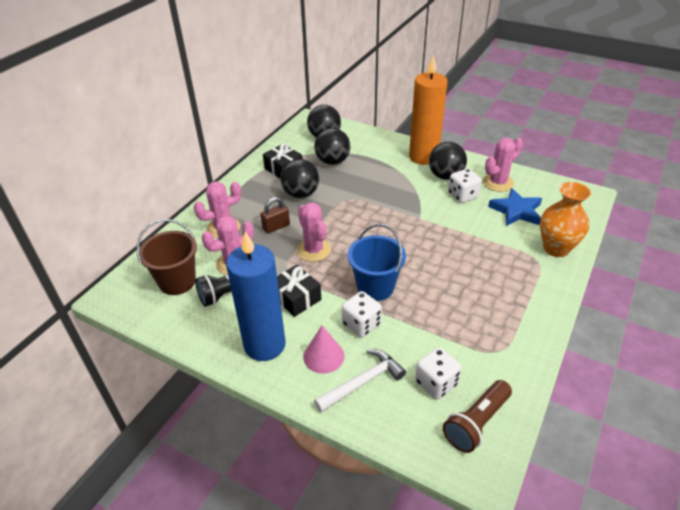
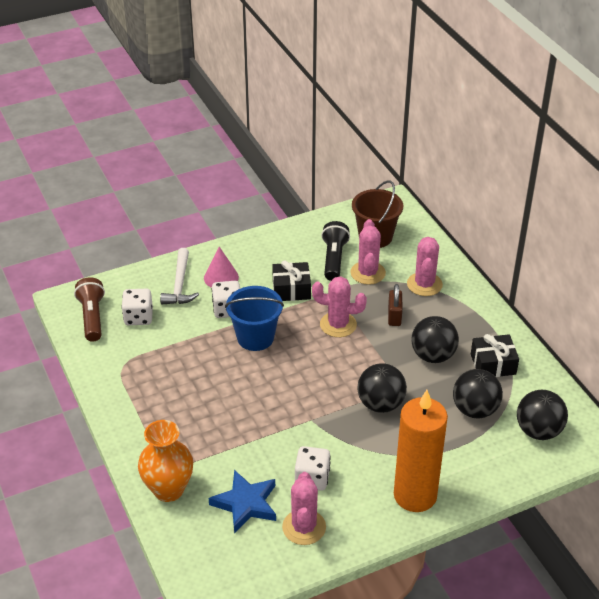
camera: 125 degrees right, 0 degrees up
(264, 345) = (262, 255): blue candle -> none
(445, 176) = (359, 489): black ball -> black ball (380, 404)

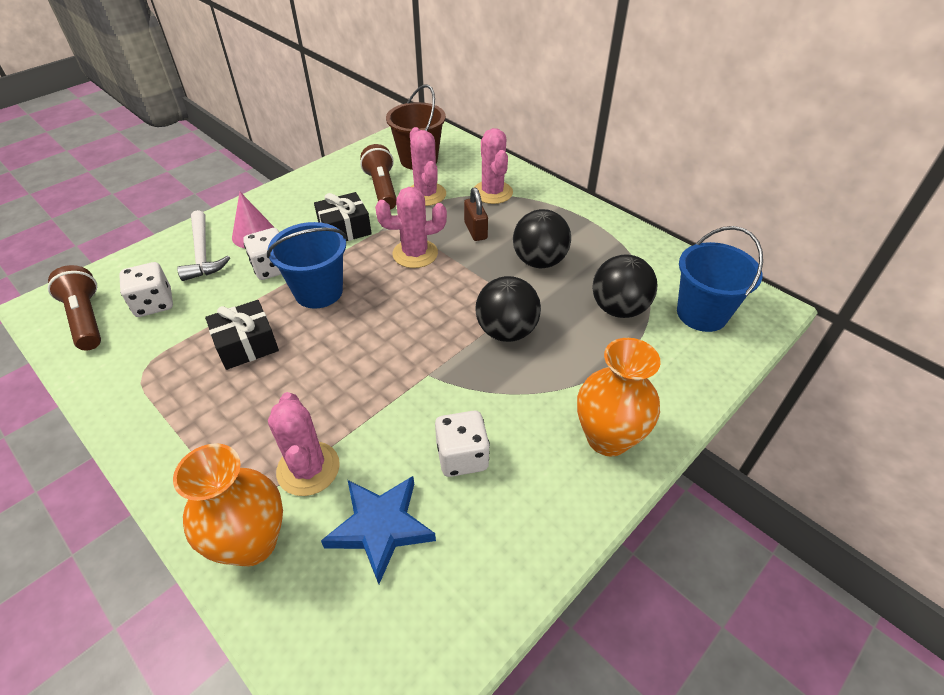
camera: 20 degrees left, 5 degrees up
(304, 527) = (481, 537): pink cactus -> pink cactus (308, 468)
(334, 259) = (382, 189): black flashlight -> brown flashlight
(415, 495) = (608, 438): orange candle -> orange vase
(493, 364) = (609, 254): black gift -> black gift (246, 344)
(538, 431) = (702, 314): black ball -> blue bucket

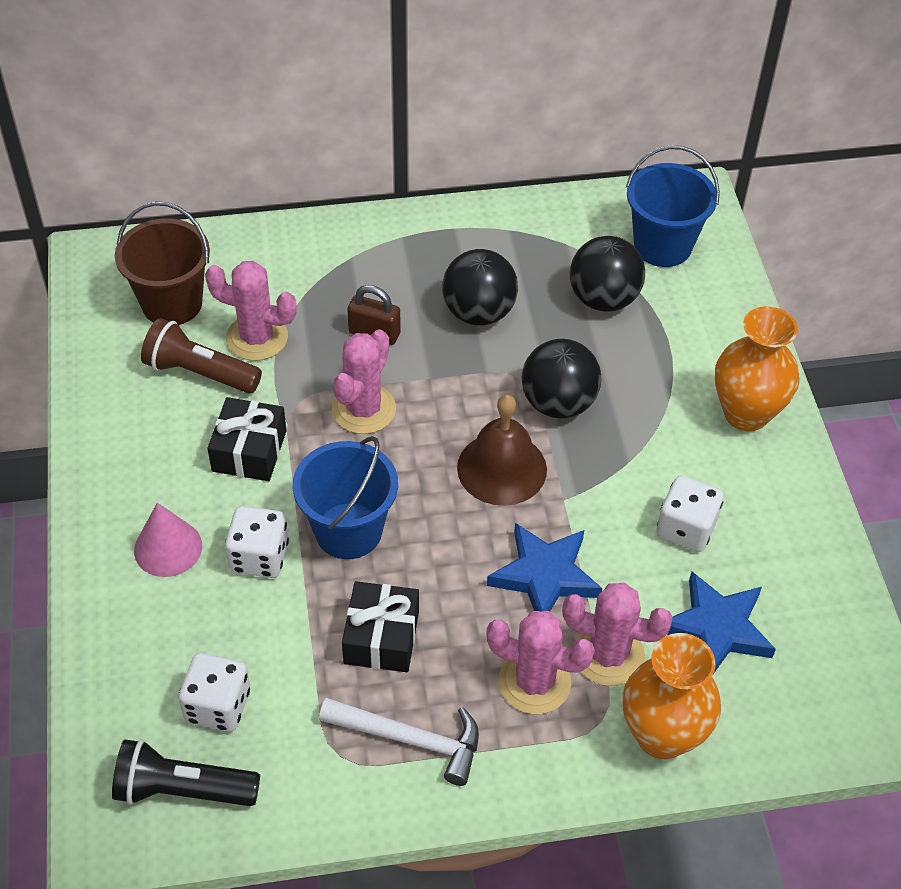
camera: 55 degrees left, 5 degrees up
(86, 319) = (183, 789): brown flashlight -> black flashlight
(203, 253) = (156, 618): white hammer -> white hammer (411, 739)
(353, 397) = (545, 576): none -> blue star
(426, 332) = (502, 468): none -> brown bell
(492, 192) = (317, 276): pink cactus -> pink cactus (534, 682)

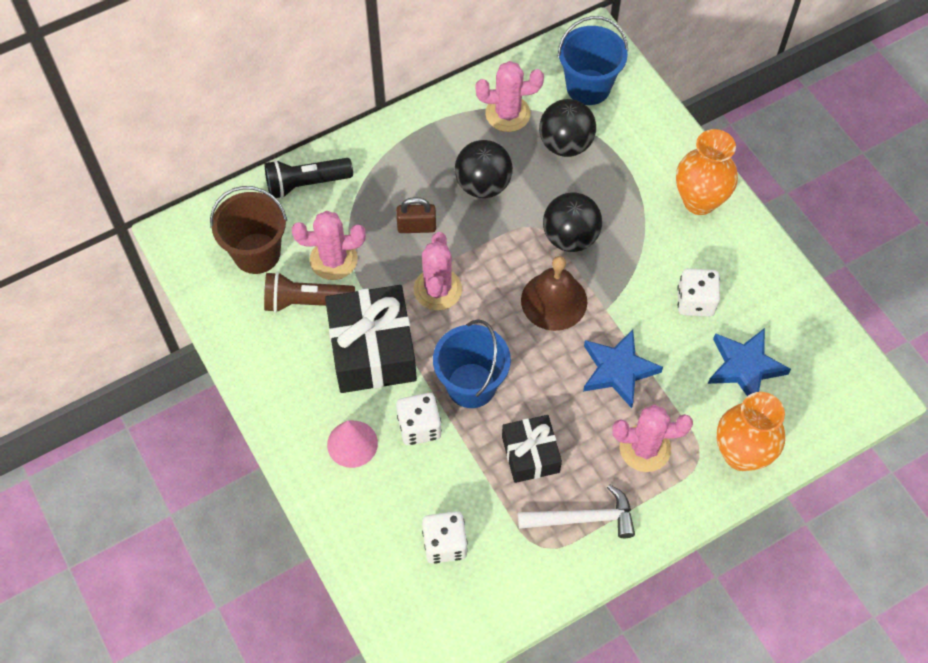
camera: 20 degrees left, 10 degrees up
(183, 789) = (450, 610): black flashlight -> black flashlight (306, 184)
(249, 451) = (372, 350): black gift -> black gift, size x1.69
(608, 655) = (683, 411): pink cactus -> pink cactus (507, 114)

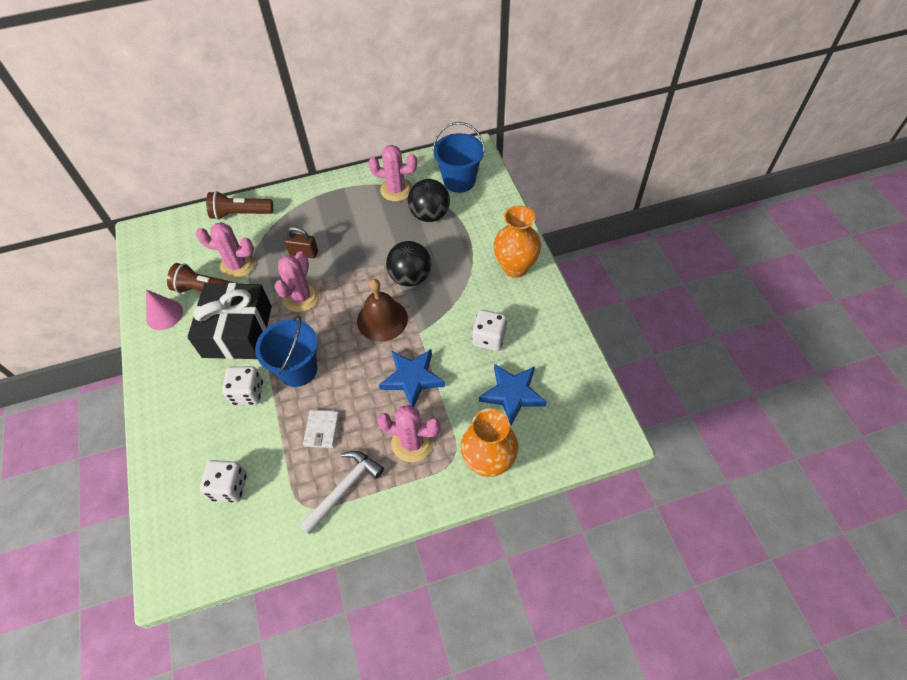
camera: 15 degrees right, 5 degrees down
(257, 253) = (187, 253): brown bucket -> none
(306, 184) = (240, 214): black flashlight -> brown flashlight
(352, 444) = (194, 396): pink cone -> pink cone (164, 314)
(483, 185) = (361, 233): black ball -> none
(530, 454) = (322, 430): black gift -> white wallet
(583, 518) = (344, 489): white hammer -> white hammer turned 60 degrees counterclockwise

